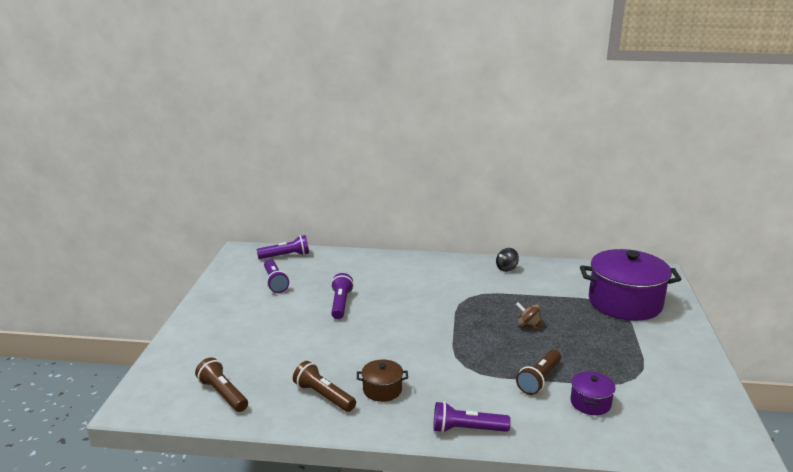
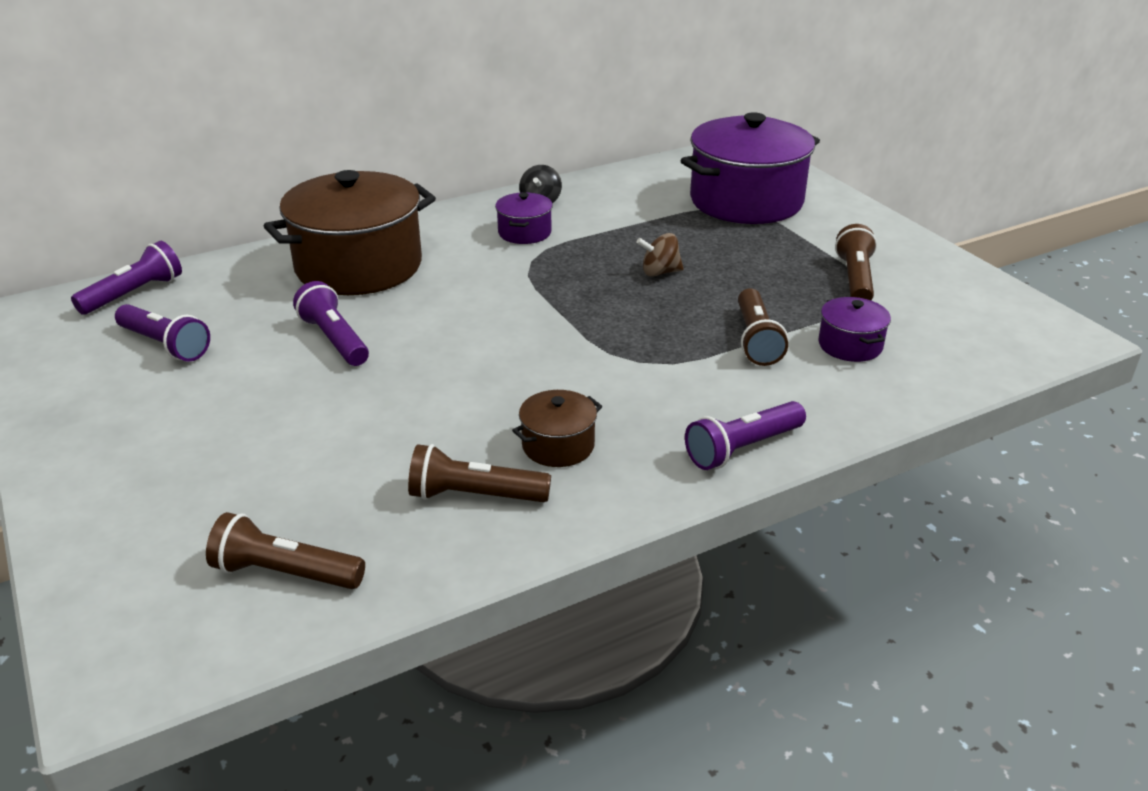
camera: 35 degrees left, 10 degrees up
(386, 273) = (359, 266): none -> brown pot
(481, 282) = (524, 232): none -> purple pot
(639, 368) = (855, 279): none -> brown flashlight

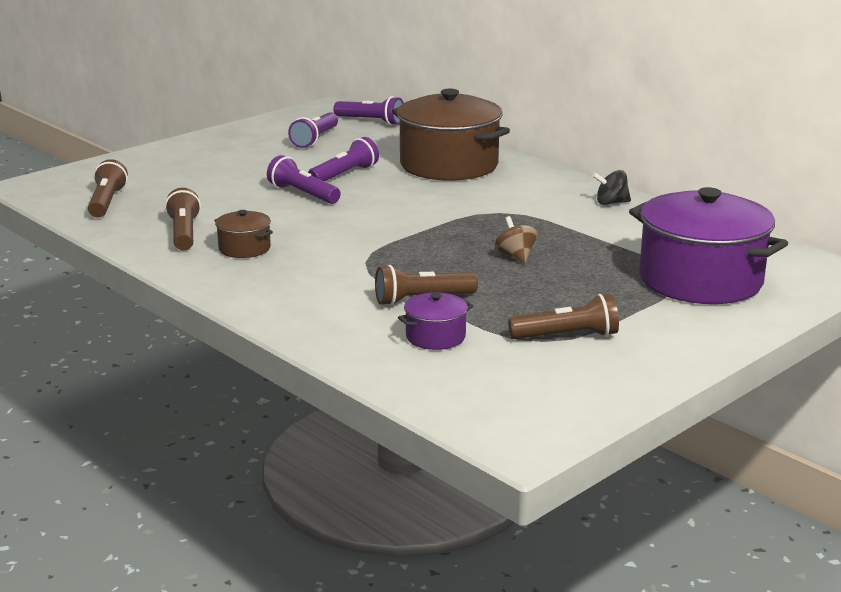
camera: 75 degrees right, 10 degrees down
(524, 232) = (547, 204): purple pot -> none
(742, 448) = (261, 303): purple flashlight -> purple flashlight (303, 194)

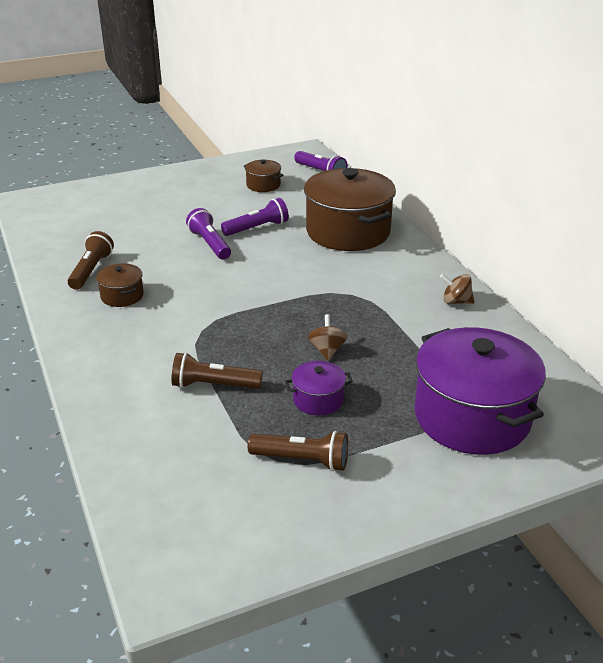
camera: 20 degrees right, 10 degrees up
(107, 202) = (63, 226): brown flashlight -> none
(315, 139) = (263, 185): purple flashlight -> brown pot
(435, 337) = (192, 433): purple pot -> purple pot (318, 400)
(611, 203) = (456, 301): black spinning top -> brown spinning top

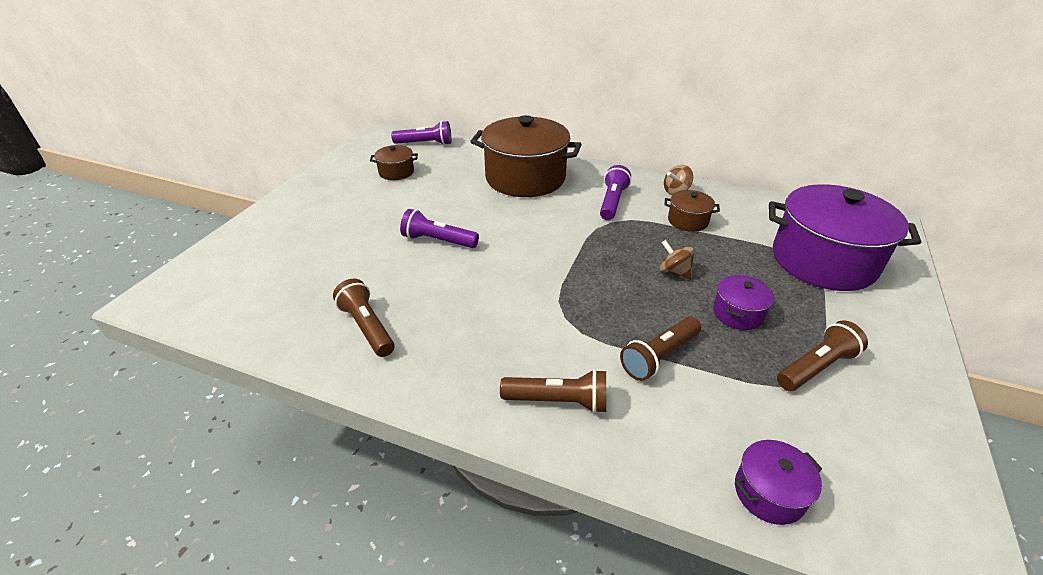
camera: 45 degrees left, 5 degrees up
(116, 366) = (558, 401): none -> brown flashlight
(122, 296) = (442, 332): brown pot -> brown pot (688, 221)
(136, 481) = (769, 493): none -> purple pot
(257, 228) = (454, 208): purple flashlight -> purple flashlight (612, 202)

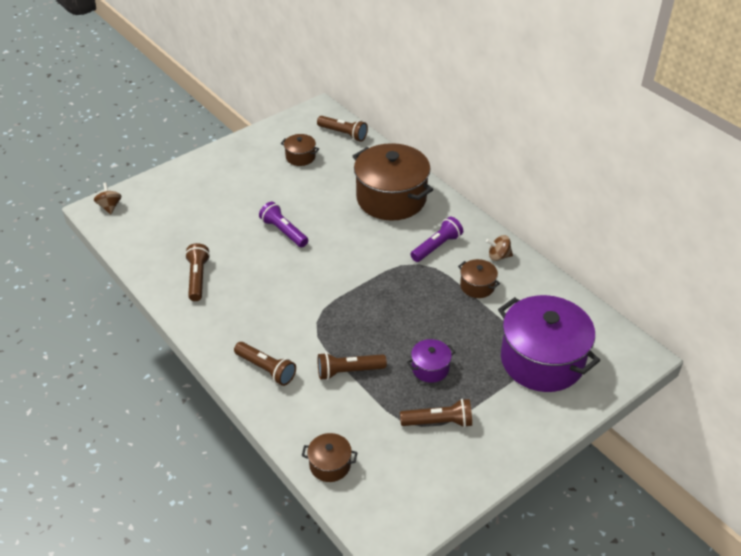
camera: 30 degrees right, 5 degrees up
(425, 143) = (343, 134): purple flashlight -> brown flashlight
(674, 272) = (420, 322): brown spinning top -> brown spinning top (110, 206)
(769, 493) = (330, 465): purple pot -> brown pot

